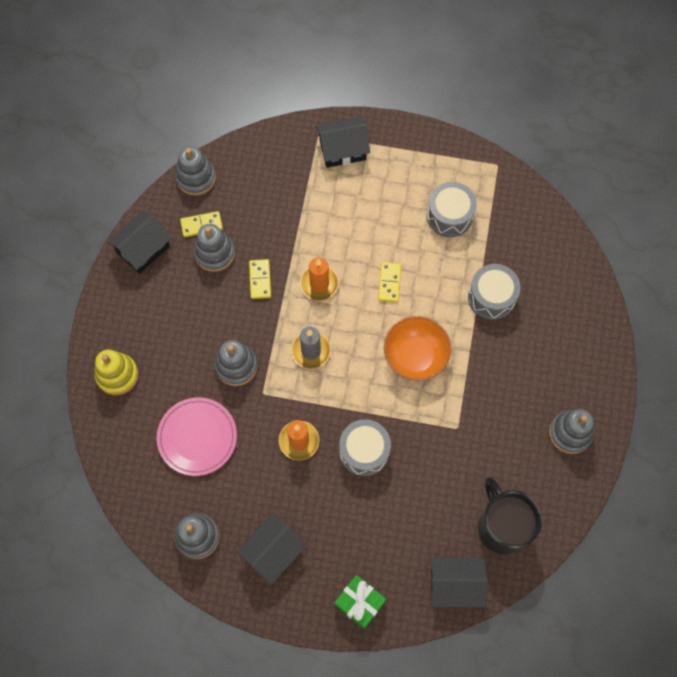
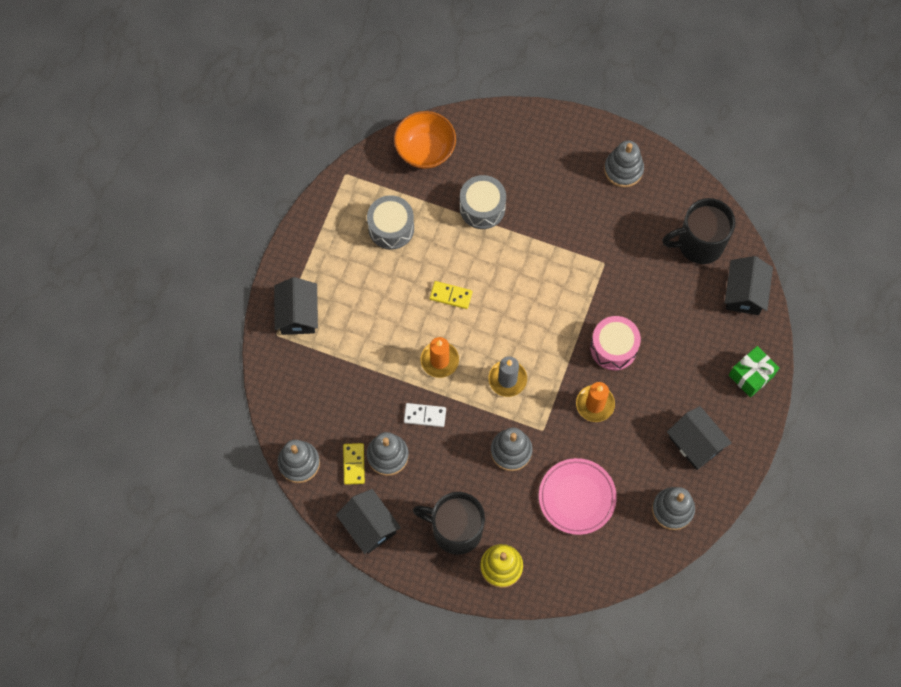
camera: 80 degrees left, 0 degrees up
(149, 327) = (455, 530): none -> black mug
(260, 280) = (425, 415): yellow domino -> white domino
(364, 451) = (613, 348): grey drum -> pink drum
(415, 356) = (529, 286): orange bowl -> orange bowl (425, 150)

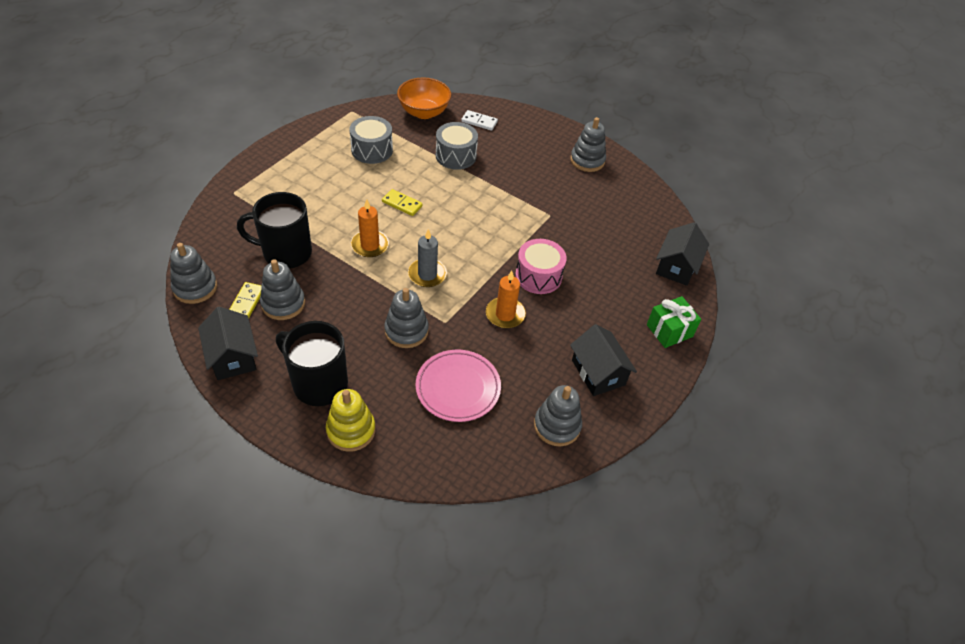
camera: 10 degrees right, 20 degrees down
(298, 314) = (260, 184): black house -> none
(425, 415) = (335, 282): white domino -> white domino (479, 122)
(699, 244) = (641, 222): black mug -> black mug (285, 253)

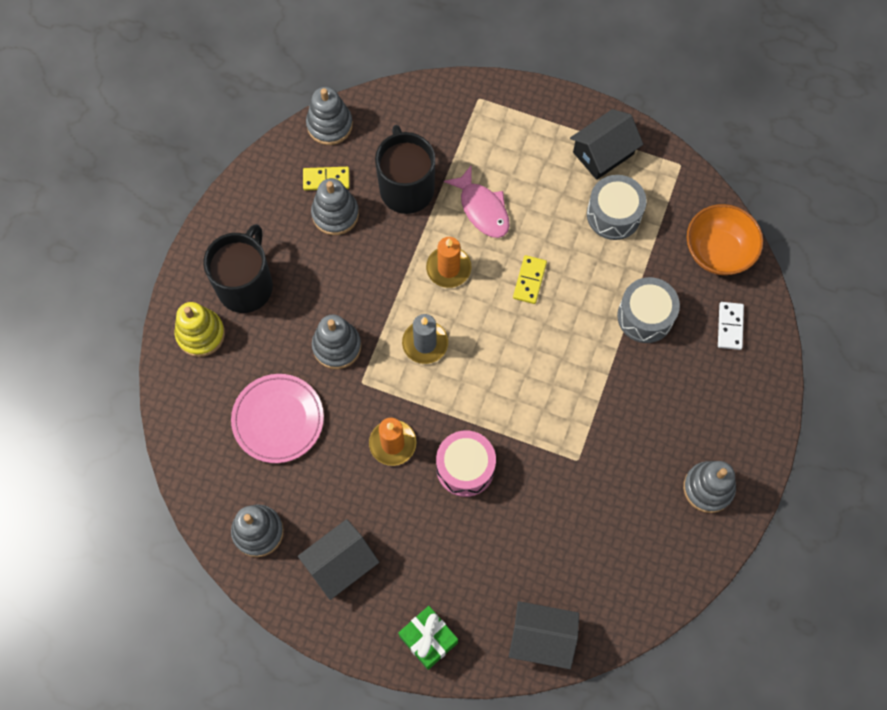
camera: 80 degrees right, 20 degrees up
(232, 357) = (255, 196): black house -> black house (603, 153)
(329, 214) = (482, 209): none -> pink fish

